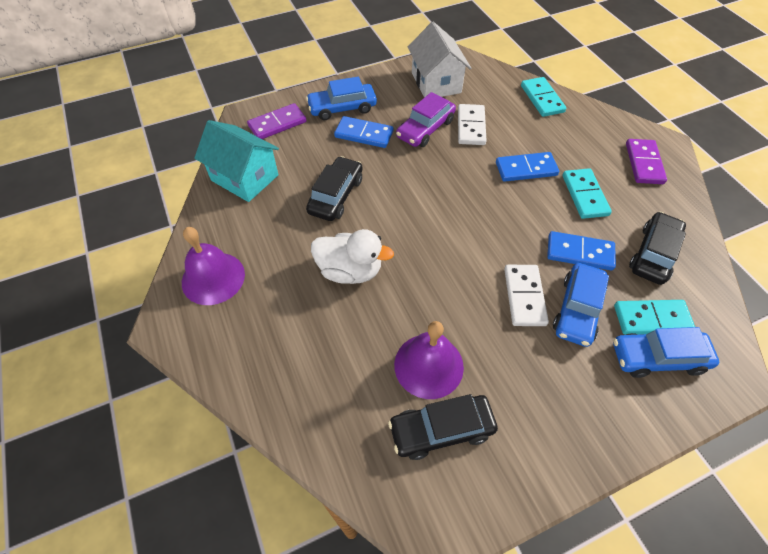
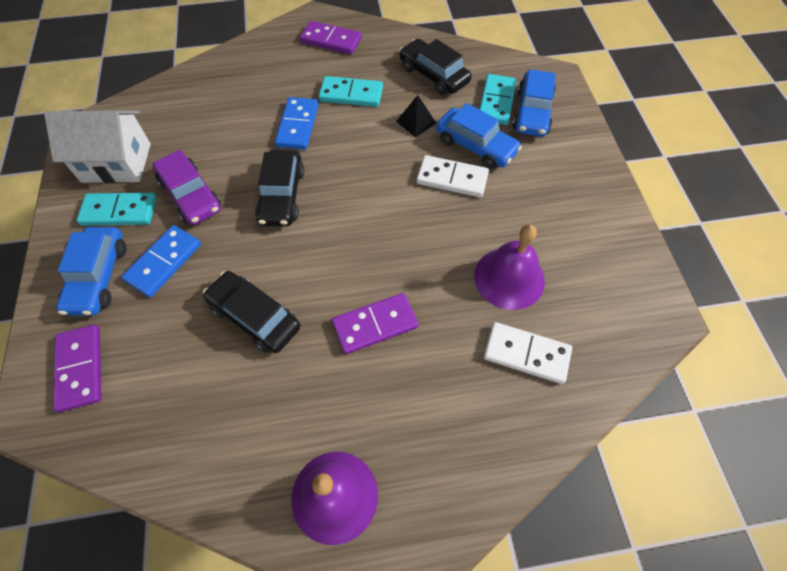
camera: 75 degrees left, 5 degrees up
(245, 177) = (168, 431): turquoise house -> none
(350, 271) = (375, 325): white duck -> purple domino
(441, 430) = (575, 285): black car -> black car (282, 195)
(471, 126) = (211, 151): white domino -> white domino (526, 354)
(542, 99) = (204, 79): turquoise domino -> turquoise domino (119, 211)
(579, 252) = (416, 122): blue domino -> black pyramid

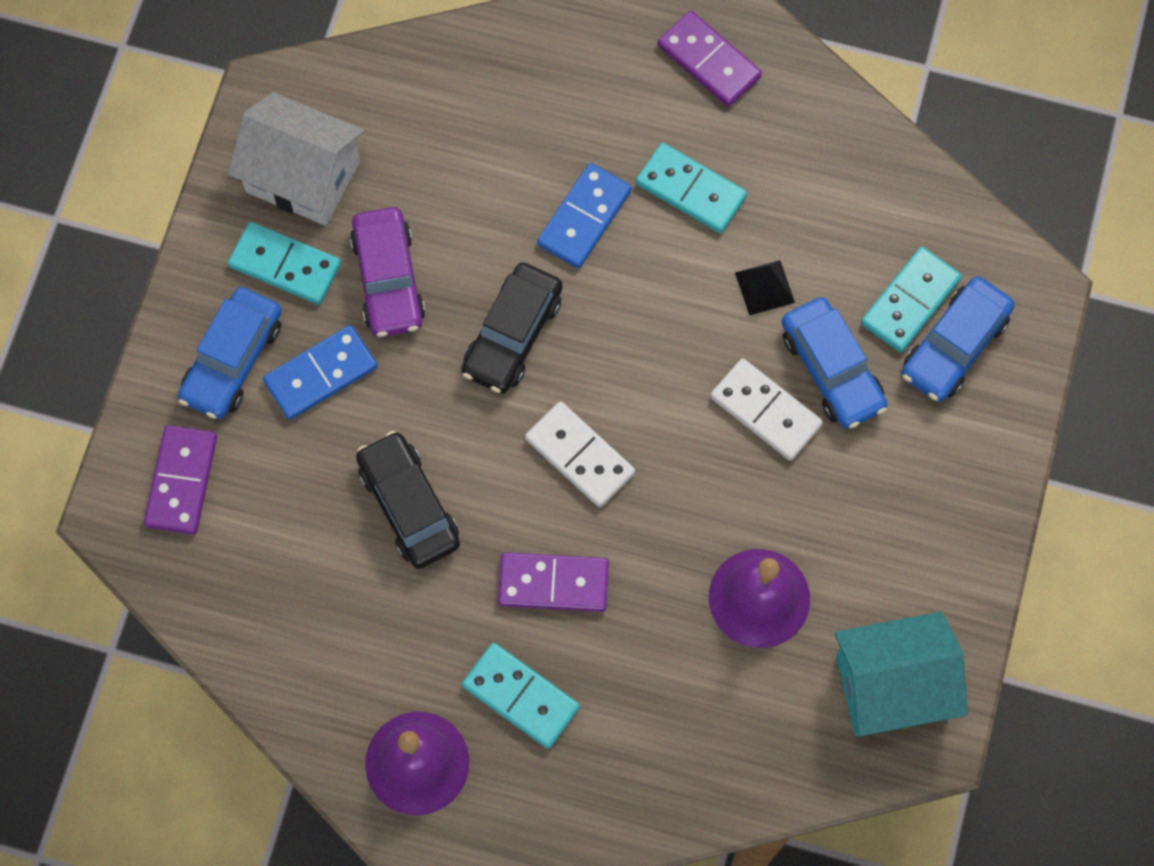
camera: 25 degrees right, 10 degrees up
(389, 410) = (520, 697): none -> turquoise domino
(433, 75) = (839, 206): black car -> none
(526, 354) = (722, 706): white domino -> white domino (580, 456)
(619, 294) = (892, 686): none -> turquoise house

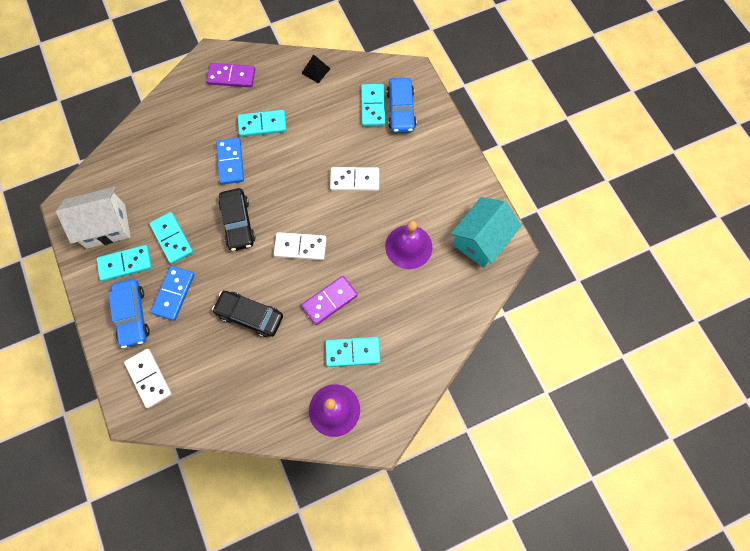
camera: 40 degrees left, 0 degrees up
(182, 481) = (149, 378): purple domino -> white domino
(388, 279) = (172, 239): purple car -> turquoise domino
(764, 287) = (317, 138): black pyramid -> black pyramid (315, 71)
(832, 369) = (365, 149): blue car -> none

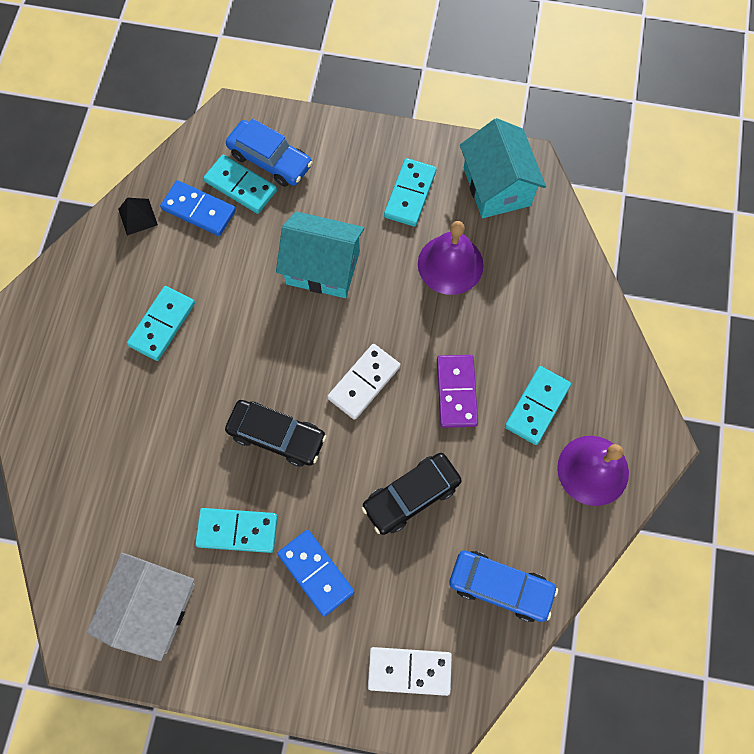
camera: 55 degrees left, 0 degrees up
(125, 264) = (228, 612): turquoise domino -> turquoise domino (410, 194)
(132, 315) = (308, 644): blue car -> blue car (500, 587)
(230, 162) = (184, 394): blue domino -> blue domino (198, 210)
(231, 77) = (61, 319): purple domino -> none
(355, 180) = (323, 267): white domino -> turquoise house

